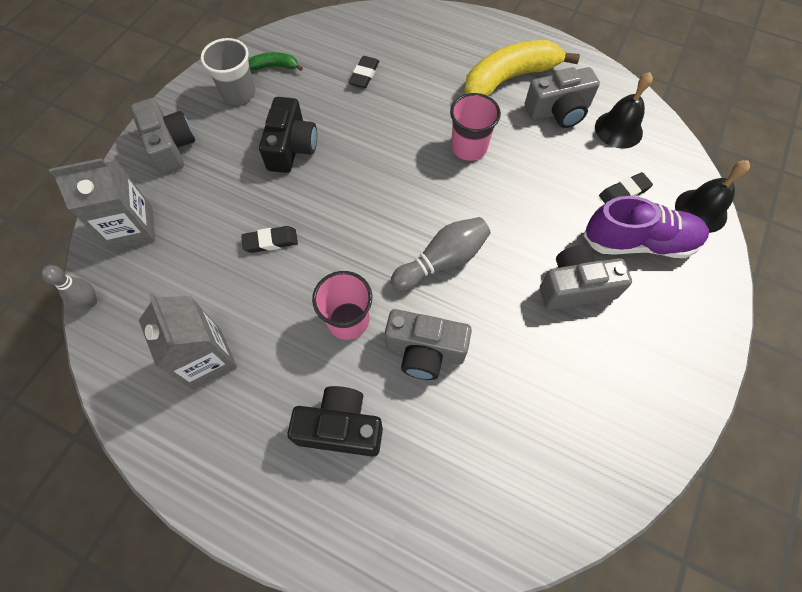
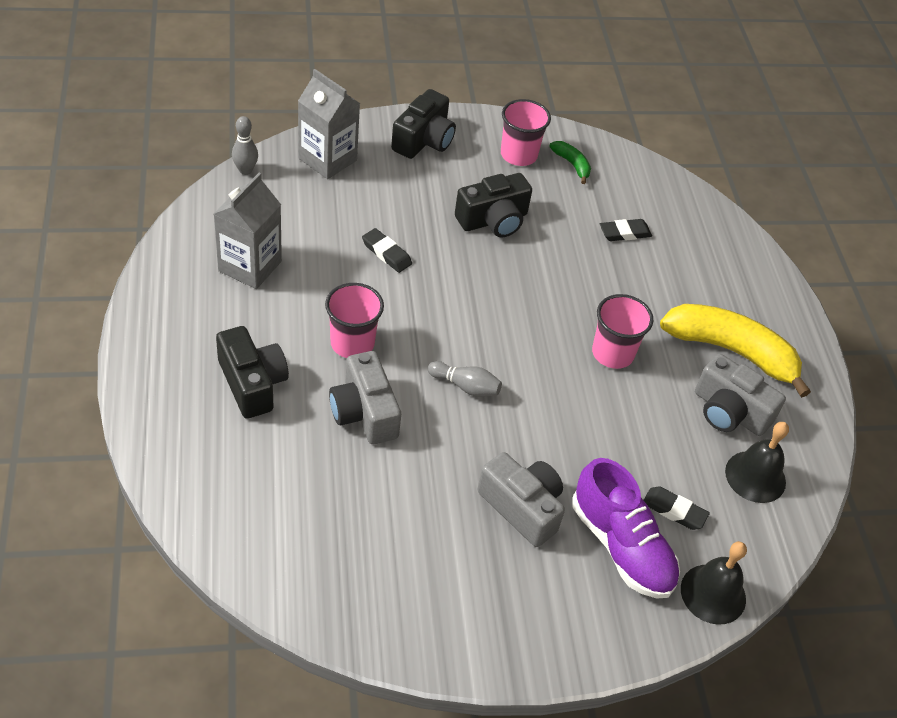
camera: 50 degrees right, 15 degrees down
(170, 146) = (424, 140): grey camera -> black camera
(238, 93) = (518, 155): grey cup -> pink cup
(442, 261) = (465, 386): grey bowling pin -> grey bowling pin, size x0.64

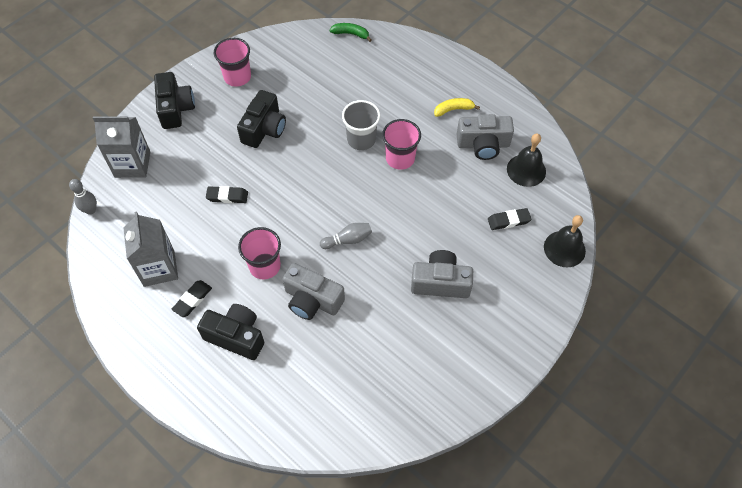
camera: 35 degrees left, 10 degrees up
(572, 164) = (272, 61): green banana -> green banana (351, 34)
(588, 304) = (361, 139): none -> grey cup
(621, 546) = (504, 261): purple shoe -> none
(624, 233) = (339, 82): black eraser -> black eraser (192, 300)
(731, 351) = (453, 109): yellow banana -> yellow banana, size x0.45

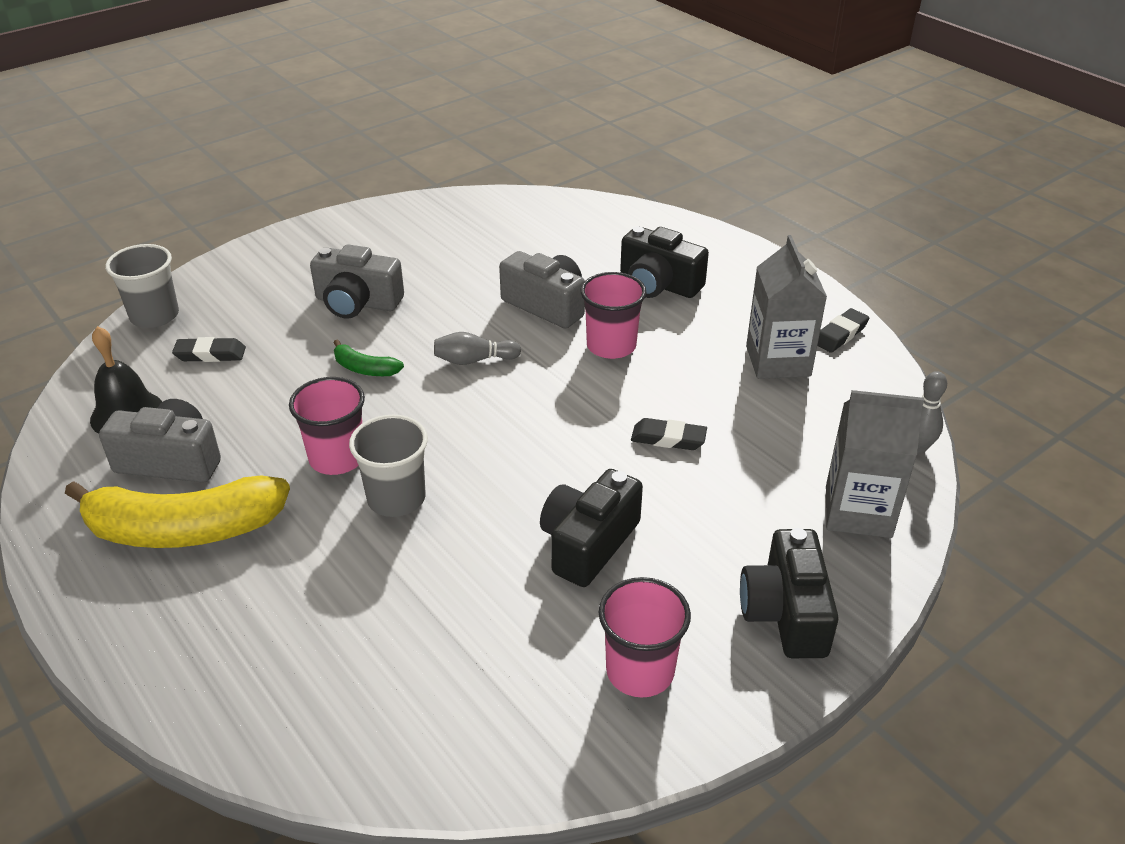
camera: 170 degrees left, 20 degrees down
(192, 300) = (722, 323): black eraser -> black eraser (840, 334)
(351, 34) = (322, 754): green banana -> green banana (365, 369)
(453, 109) = (183, 529): yellow banana -> yellow banana, size x2.23
(564, 248) = (154, 316): black bell -> grey cup

